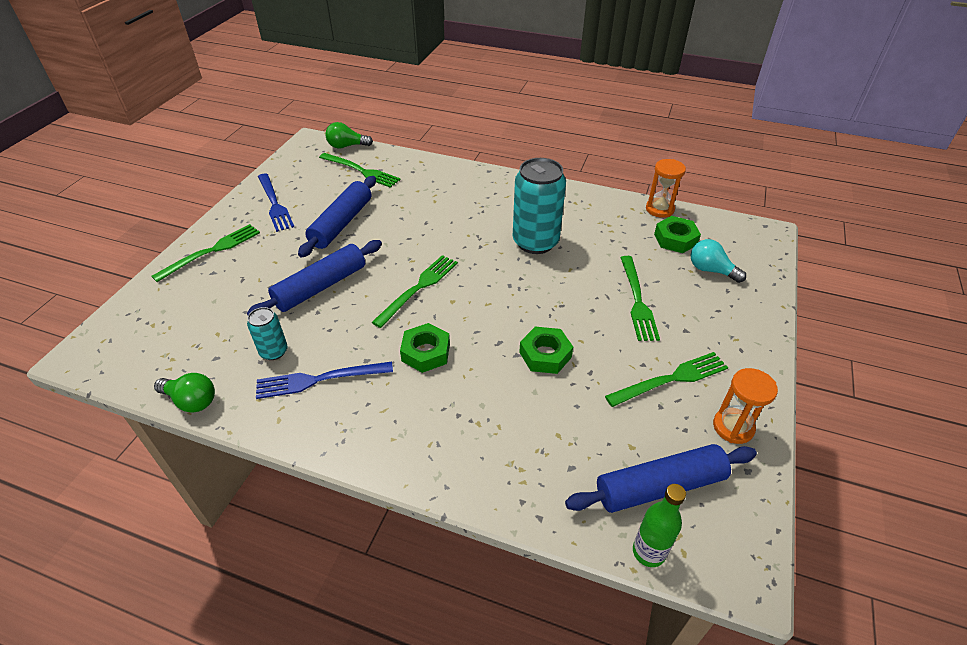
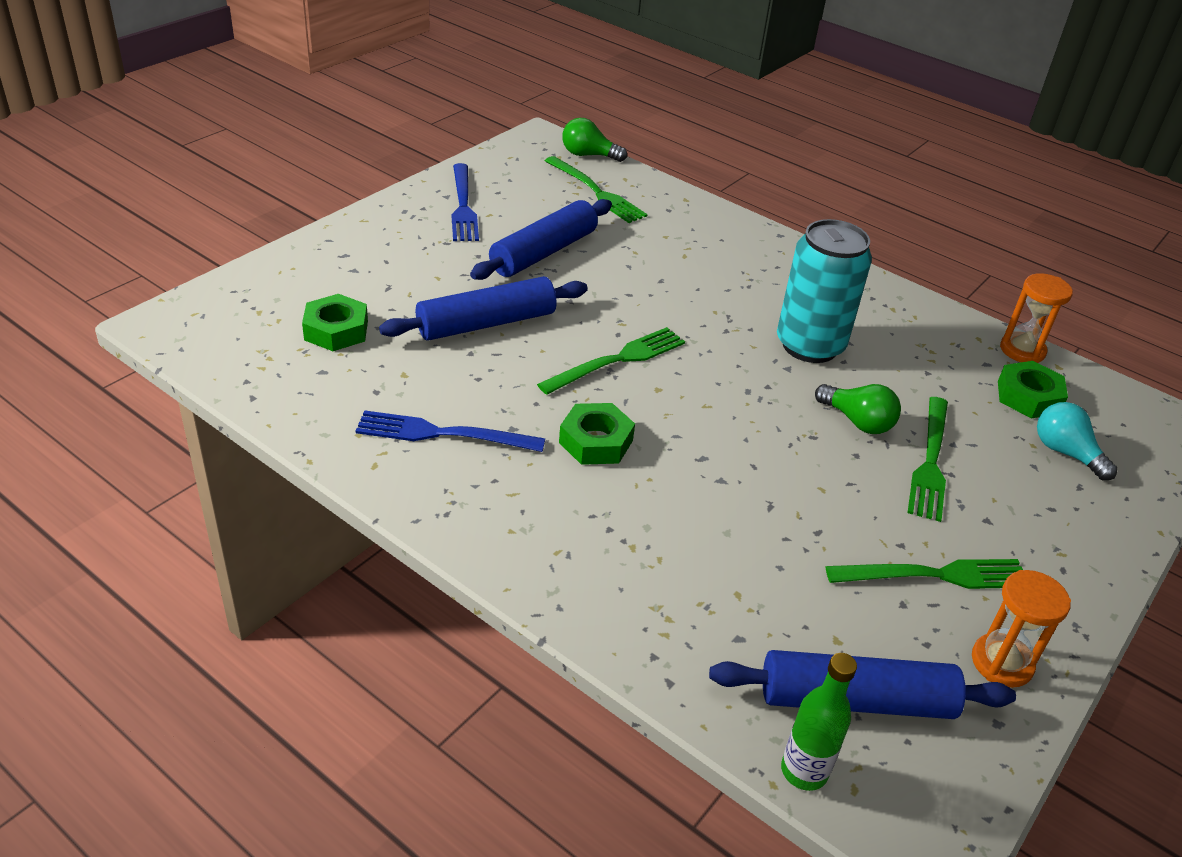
camera: 15 degrees right, 5 degrees down
(191, 401) = (276, 412): green light bulb -> green light bulb (857, 421)
(212, 251) = (361, 244): green fork -> none
(274, 351) = (397, 384): turquoise can -> none
(545, 355) = (762, 491): green nut -> green nut (336, 330)

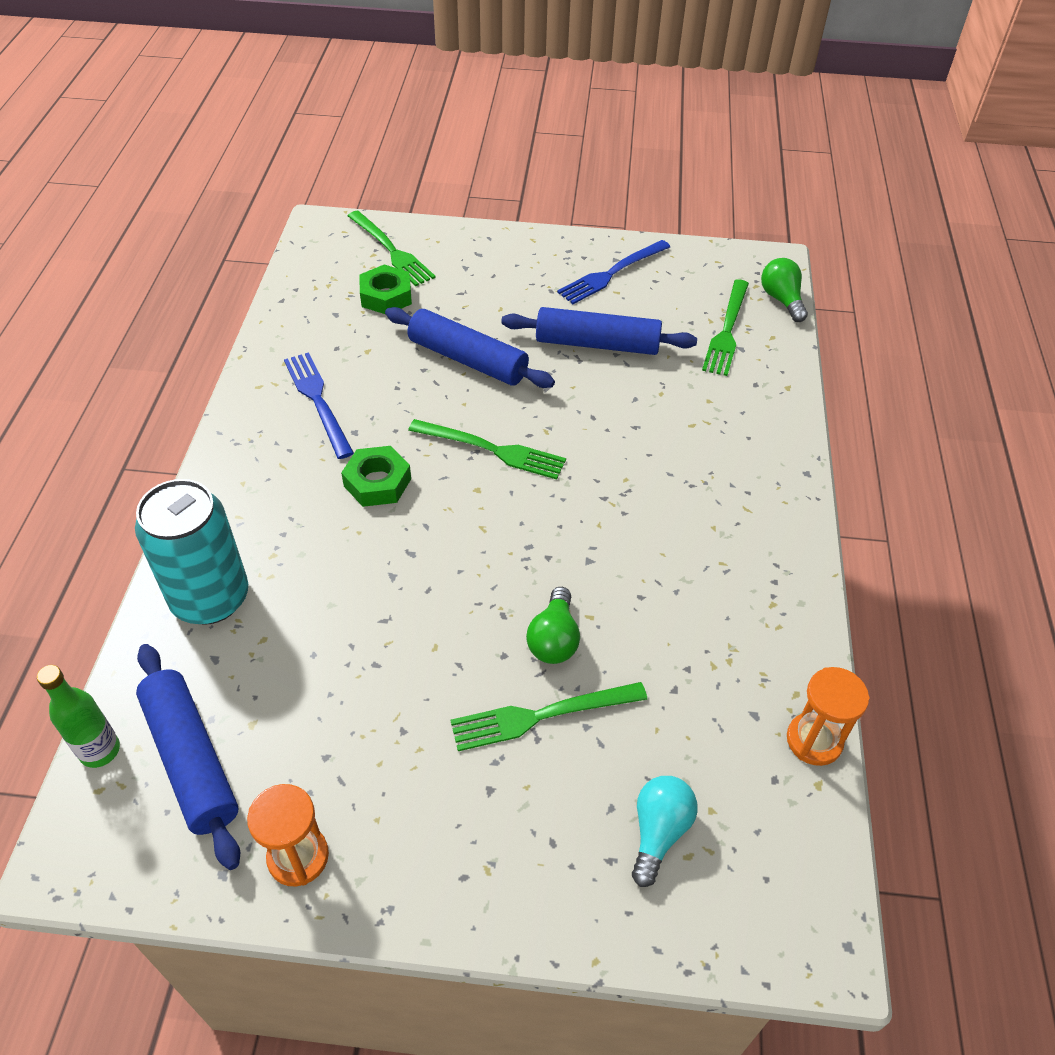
camera: 60 degrees right, 10 degrees up
(809, 345) = (640, 563): turquoise can -> turquoise can (210, 598)
(935, 575) = (379, 770): green fork -> green fork (391, 251)
(1028, 397) = (729, 770): green nut -> none

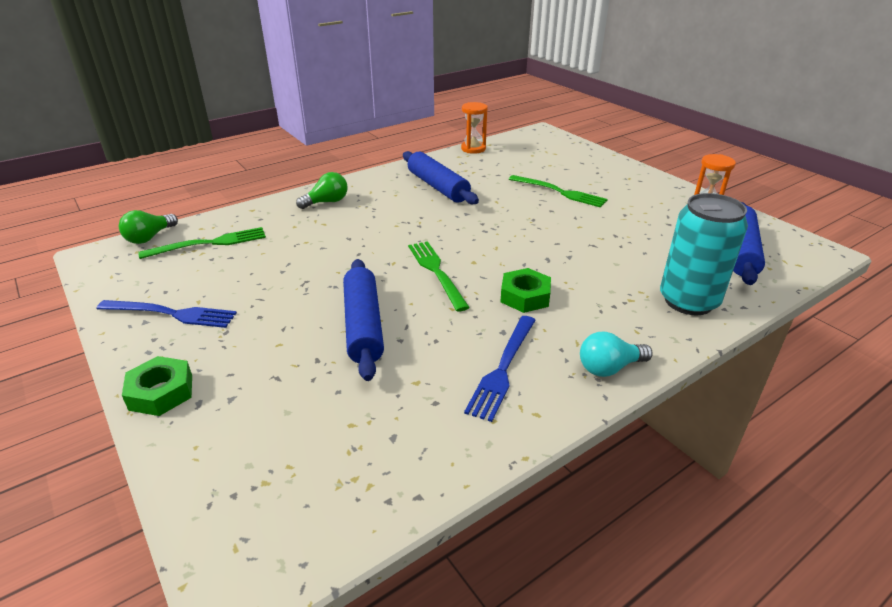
camera: 130 degrees left, 15 degrees down
(100, 750) = (793, 276): green bottle -> none
(386, 296) = (330, 421): green nut -> green nut (161, 392)
(391, 251) = (245, 471): green fork -> none
(554, 639) = (522, 203): green light bulb -> green light bulb (327, 202)
(597, 344) = (278, 282): blue rolling pin -> blue rolling pin (438, 187)
(658, 832) = (557, 159): turquoise light bulb -> turquoise light bulb (609, 368)

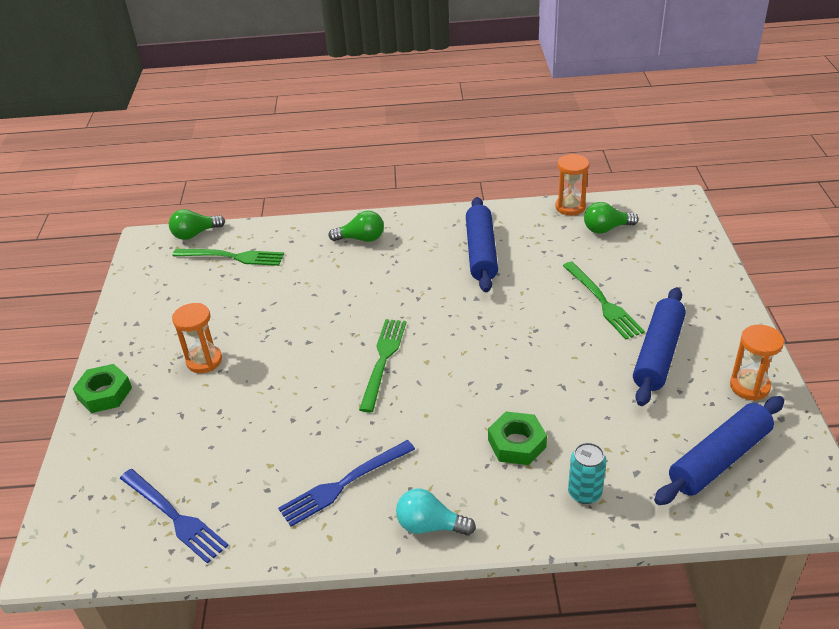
camera: 35 degrees right, 5 degrees up
(171, 314) = (157, 323): blue fork -> blue fork (174, 517)
(258, 326) = (204, 361): none -> orange hourglass
(363, 325) = (277, 393): blue rolling pin -> blue rolling pin (658, 354)
(512, 154) = (606, 229): none -> green light bulb
(525, 296) = (434, 420): green nut -> green nut (517, 443)
(688, 301) = (584, 493): turquoise can -> turquoise can, size x0.51

